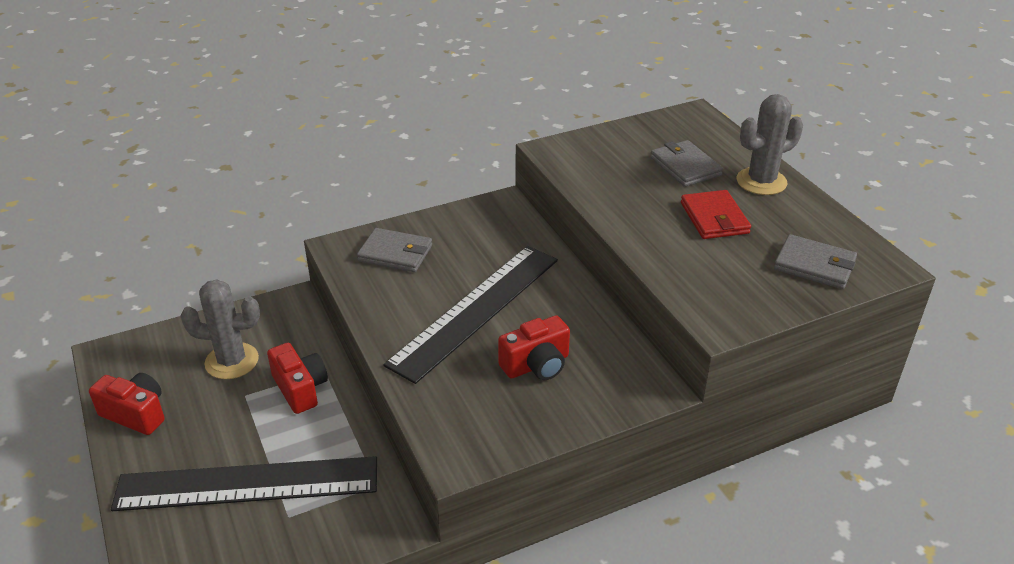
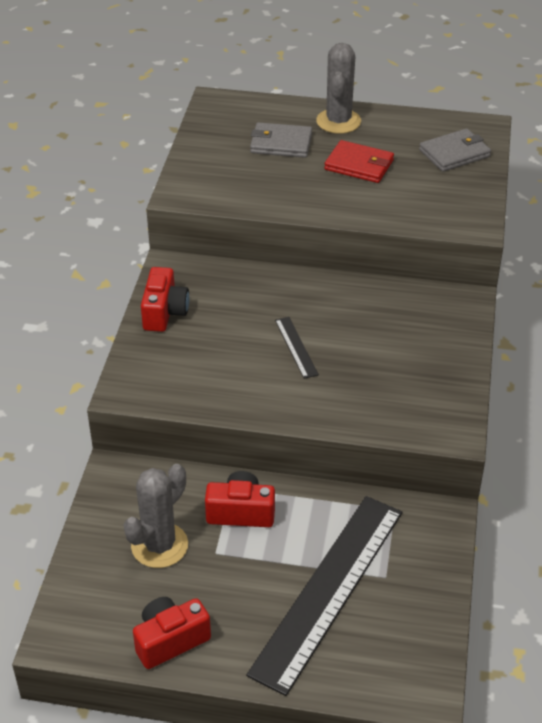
camera: 55 degrees left, 5 degrees up
(395, 253) = (173, 360): grey wallet -> none
(475, 310) = (296, 347): black ruler -> black ruler, size x0.40
(536, 365) = (390, 345): red camera -> red camera (164, 312)

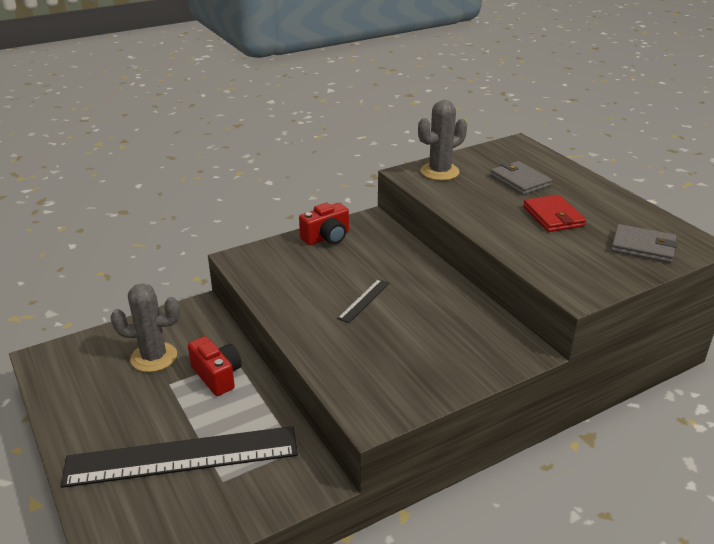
camera: 50 degrees right, 10 degrees down
(170, 640) = (74, 405): red camera -> none
(338, 121) = (583, 189): grey cactus -> grey cactus (439, 172)

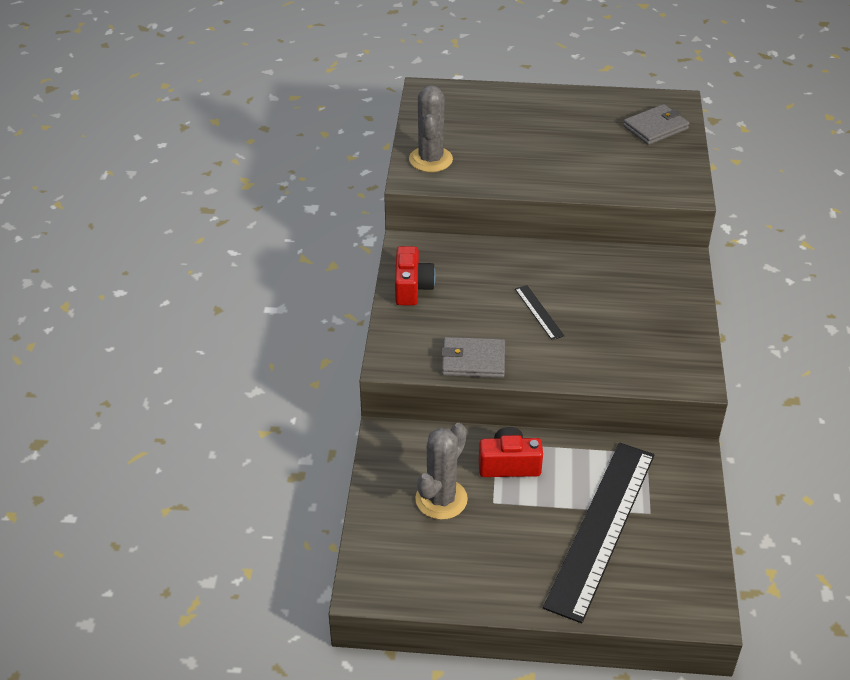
camera: 55 degrees left, 10 degrees up
(520, 181) = (495, 126): grey wallet -> grey wallet (473, 360)
(553, 216) = (571, 143): red wallet -> none

